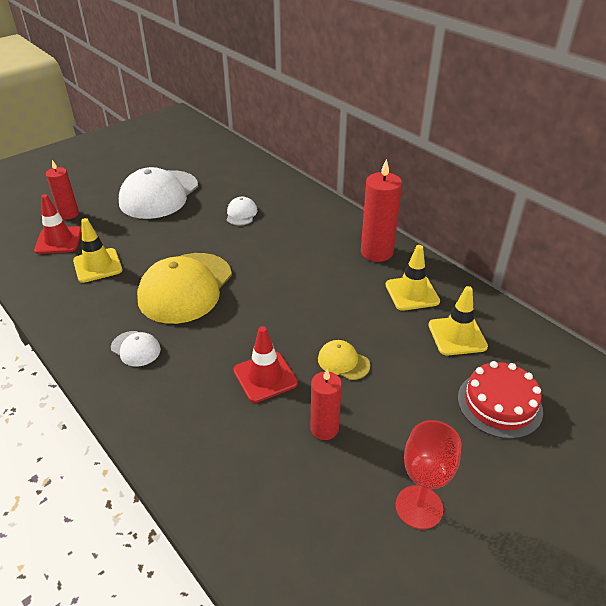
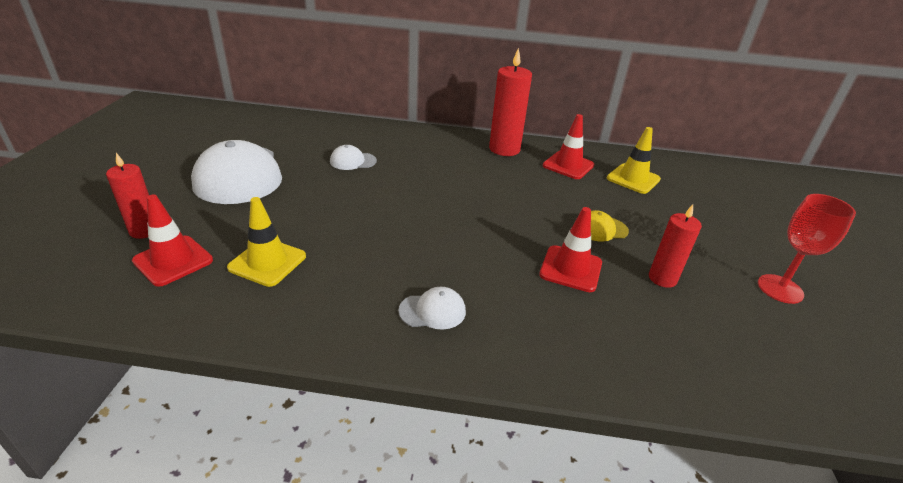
camera: 45 degrees left, 5 degrees down
(185, 288) = (396, 238): yellow cap -> none
(241, 214) = (353, 161): white cap -> white cap turned 60 degrees counterclockwise
(412, 293) = (568, 165): yellow traffic cone -> red traffic cone
(499, 404) = (714, 205): red cake -> none

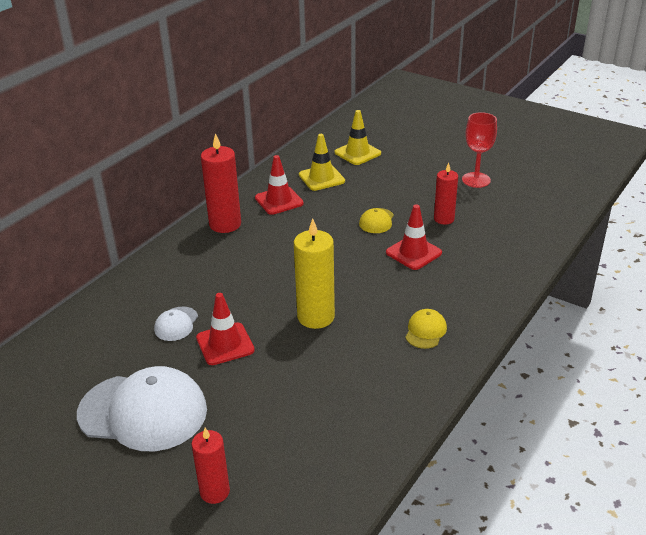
camera: 60 degrees left, 0 degrees up
(173, 261) = (281, 471): red traffic cone -> red traffic cone (225, 344)
(267, 262) = (318, 409): yellow traffic cone -> yellow traffic cone (357, 153)
(407, 227) = (316, 317): none -> yellow candle
(432, 311) = (425, 331): white cap -> yellow cap

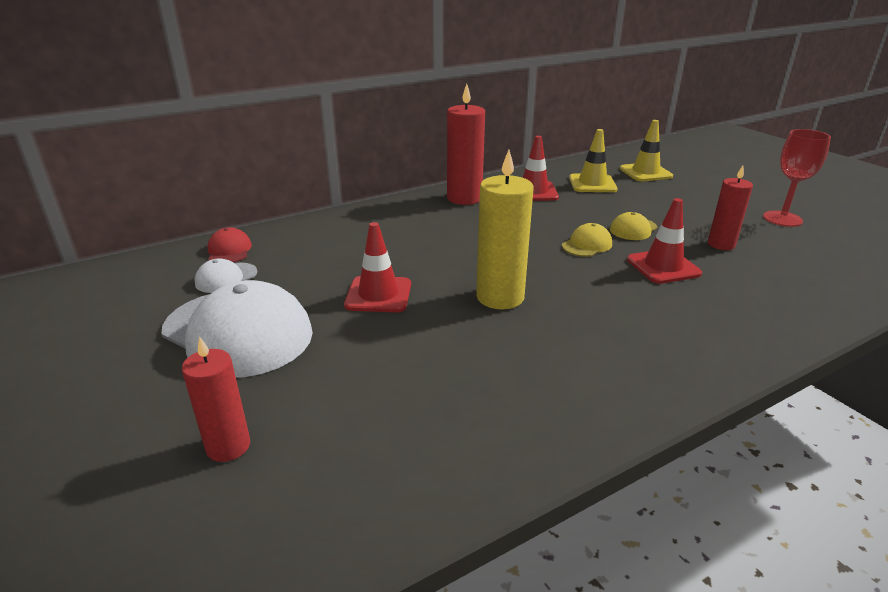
camera: 25 degrees right, 5 degrees down
(62, 342) = (229, 250): none -> red cap
(176, 324) = (345, 264): white cap -> white cap (226, 278)
(425, 331) = (633, 350): yellow cap -> yellow cap (587, 245)

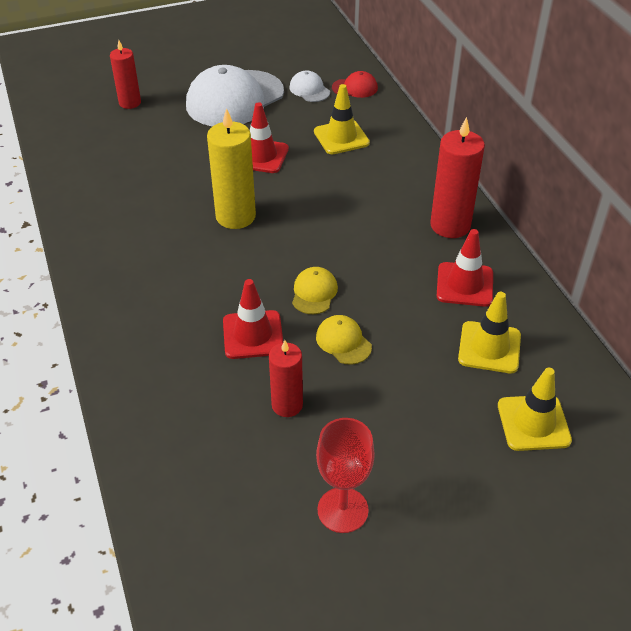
camera: 100 degrees right, 15 degrees up
(335, 251) = (341, 137): none -> yellow traffic cone
(587, 245) = (314, 293): yellow cap -> yellow cap turned 135 degrees counterclockwise

